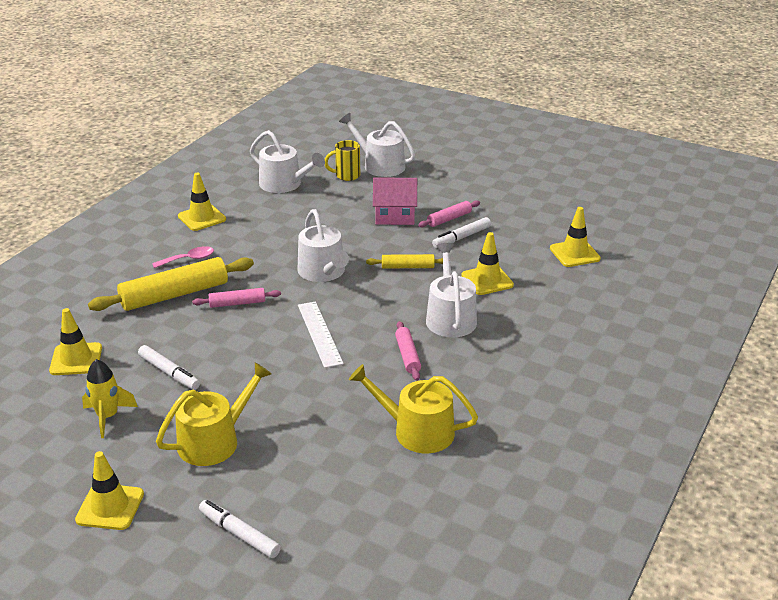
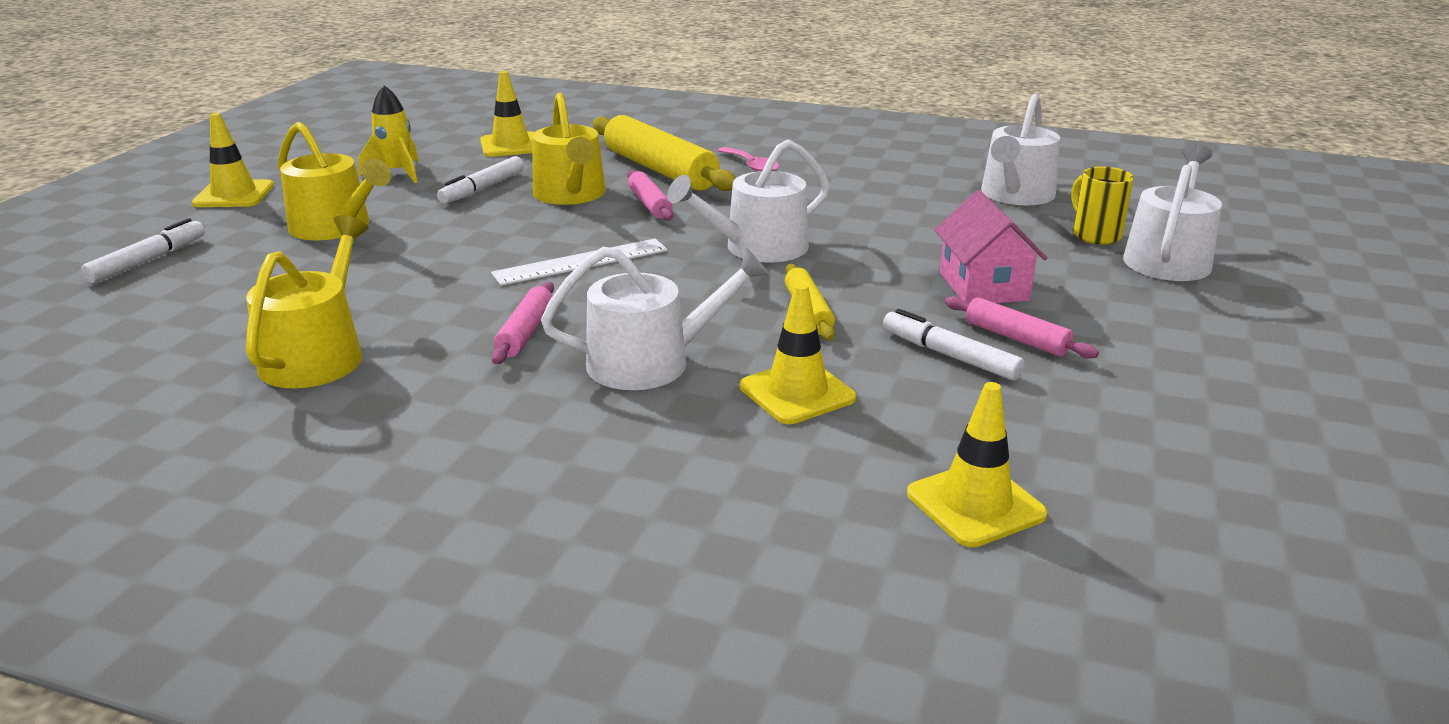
camera: 80 degrees right, 5 degrees down
(202, 218) = (867, 160): yellow traffic cone -> none
(203, 333) = (571, 195): none -> yellow watering can
(407, 356) = (525, 332): pink rolling pin -> pink rolling pin turned 60 degrees counterclockwise

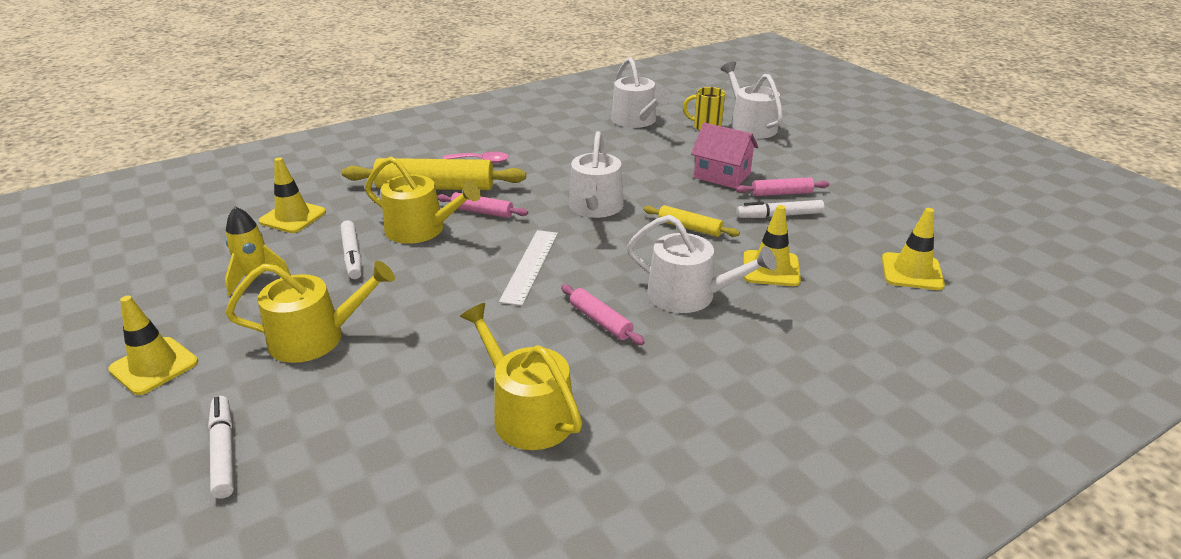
camera: 50 degrees left, 5 degrees up
(651, 362) = (689, 295): white watering can -> white watering can turned 90 degrees clockwise

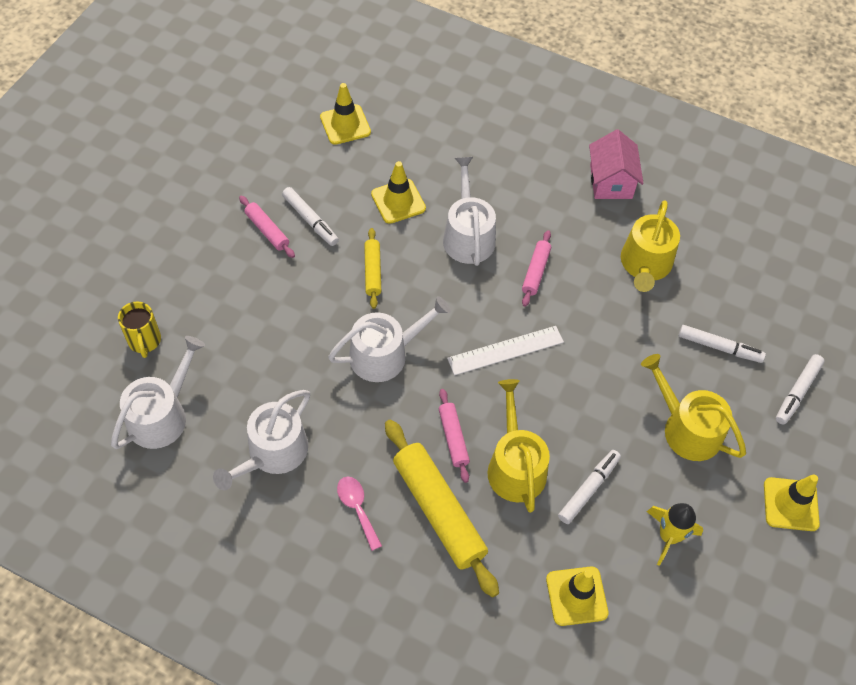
camera: 125 degrees left, 25 degrees up
(357, 415) = (719, 347): none -> white marker
(722, 175) = (257, 285): pink house -> pink house (611, 181)
(750, 126) = (118, 303): white watering can -> white watering can (273, 453)

